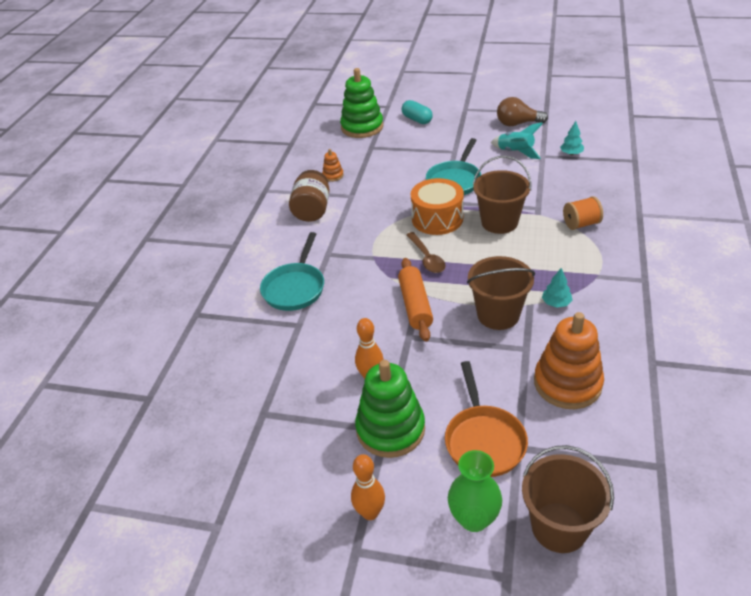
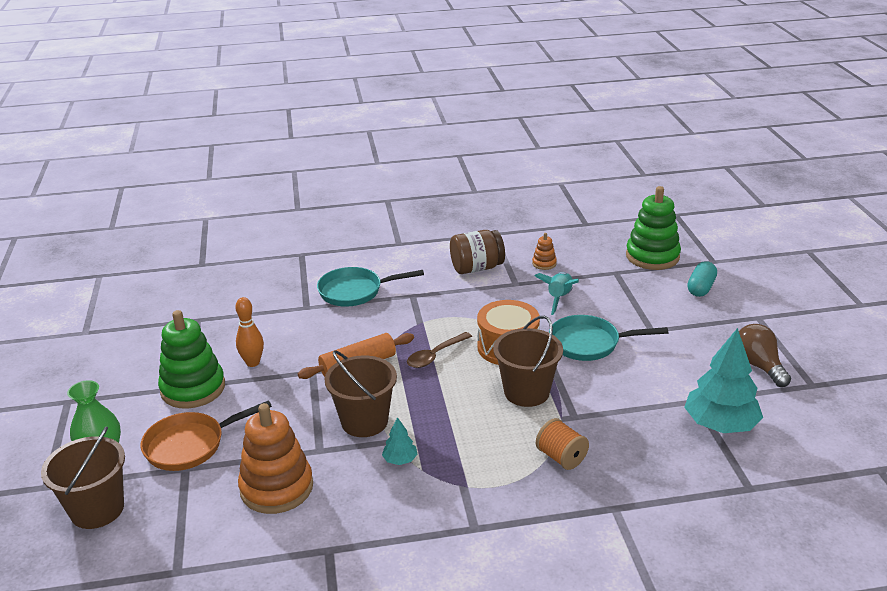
camera: 65 degrees right, 10 degrees down
(370, 512) = (104, 399): orange bowling pin -> none
(515, 152) = (686, 377): turquoise rocket -> turquoise rocket (559, 298)
(571, 153) = (720, 425): turquoise tree -> turquoise tree, size x2.18

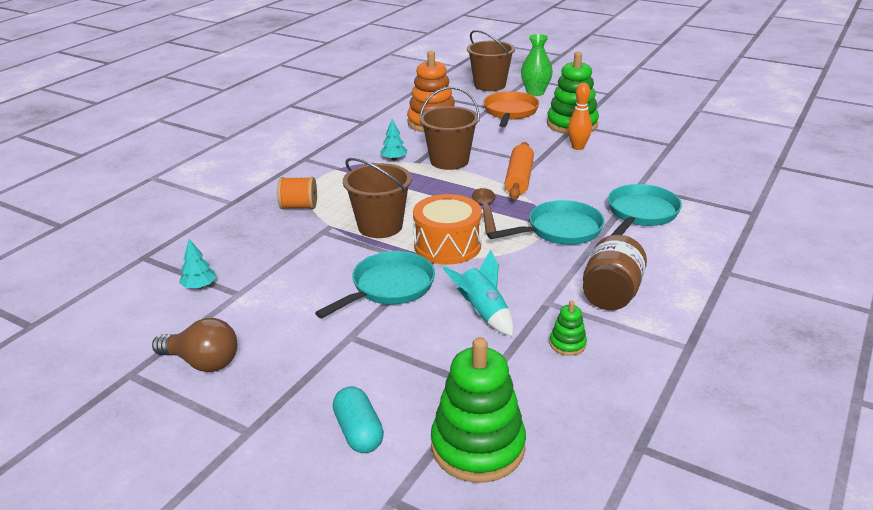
camera: 130 degrees right, 0 degrees up
(422, 312) = (560, 230): none -> turquoise pan
(544, 263) = (567, 344): orange stacking toy -> green stacking toy
(720, 425) = (199, 286): turquoise tree -> turquoise tree, size x0.46

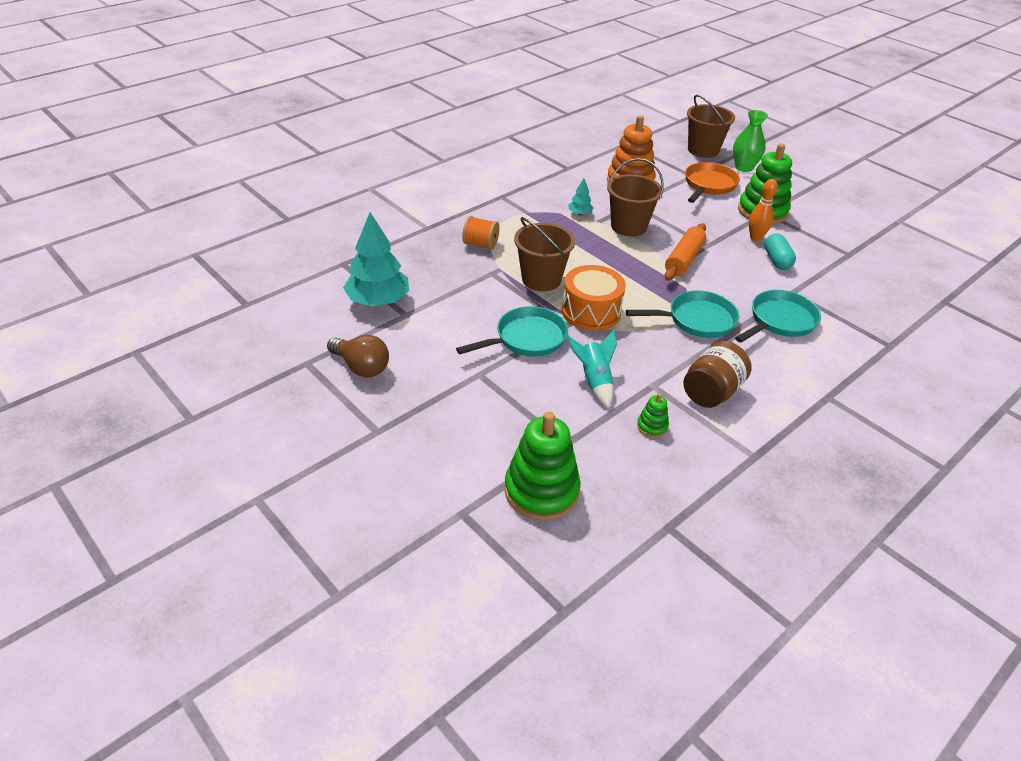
camera: 15 degrees right, 10 degrees up
(199, 286) = (378, 301): turquoise tree -> turquoise tree, size x2.18
(358, 432) = (457, 454): turquoise capsule -> turquoise capsule (777, 260)
(485, 211) = (639, 285): brown spoon -> none

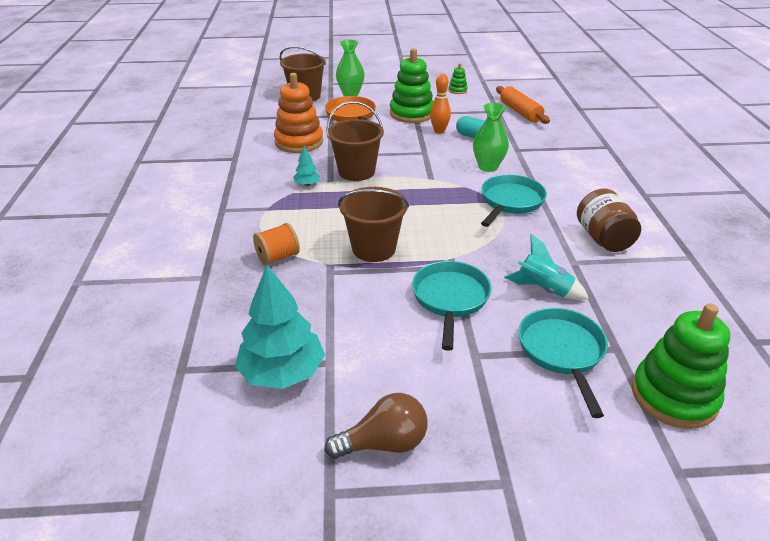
camera: 50 degrees left, 5 degrees down
(591, 311) = (448, 245): orange drum -> none
(652, 426) = (625, 288): green stacking toy -> green stacking toy (457, 90)
(684, 259) = (429, 170): orange rolling pin -> orange rolling pin (520, 112)
(736, 287) = (488, 167): none -> green vase
(780, 321) = (545, 170): turquoise pan -> turquoise pan (562, 352)

